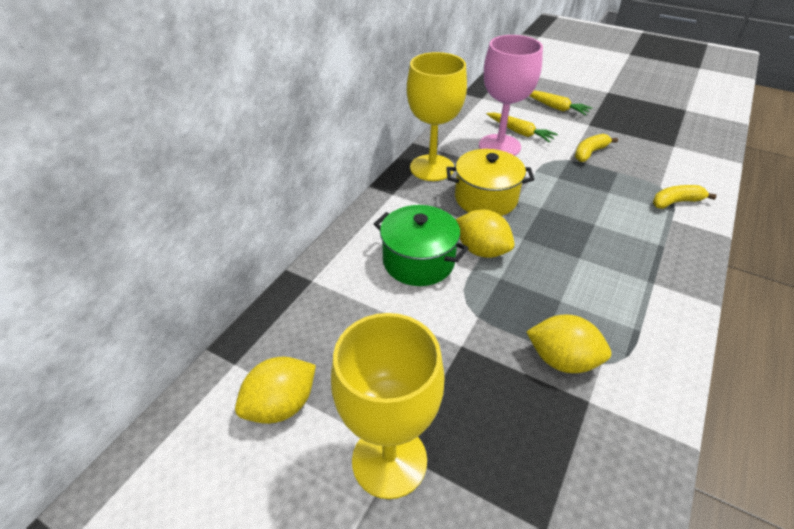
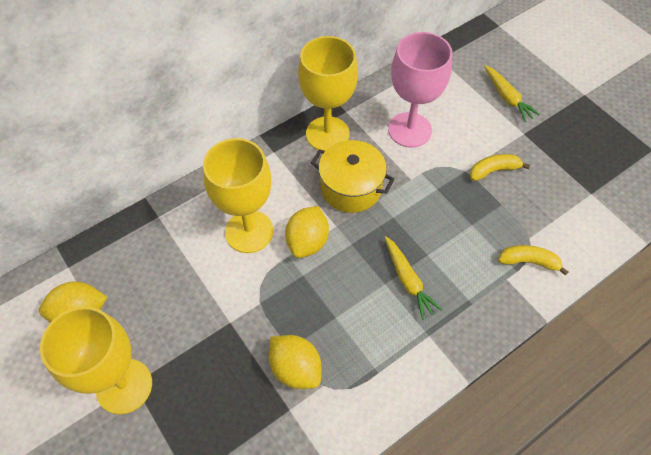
camera: 25 degrees right, 15 degrees up
(418, 261) = (249, 231): green pot -> yellow goblet
(481, 250) = (307, 242): yellow lemon -> yellow lemon turned 45 degrees clockwise
(519, 132) = (443, 119): yellow carrot -> yellow carrot (408, 280)

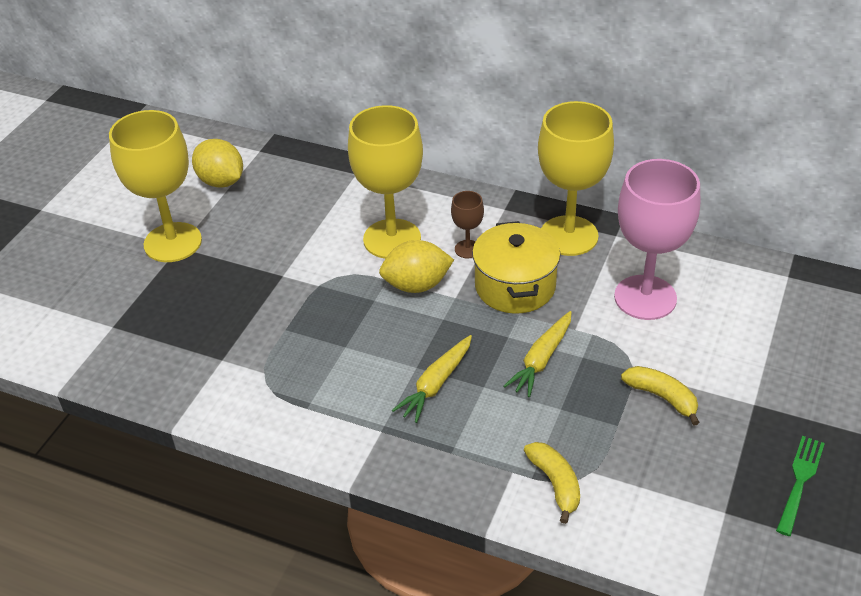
camera: 60 degrees right, 15 degrees down
(295, 368) = (267, 344): yellow lemon -> none
(296, 193) = (467, 249): none -> brown goblet
(507, 97) = (797, 364): yellow carrot -> yellow carrot (541, 360)
(587, 149) = (800, 481): none -> green fork

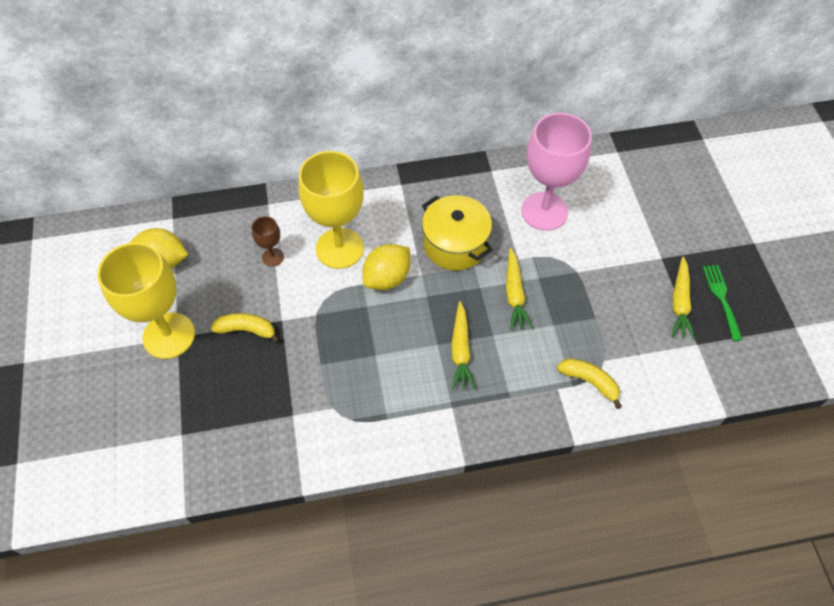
camera: 35 degrees left, 15 degrees up
(467, 249) = (400, 230): brown goblet -> brown goblet (273, 257)
(569, 236) = (461, 186): yellow goblet -> none
(662, 397) = (607, 282): yellow banana -> yellow banana (247, 330)
(738, 459) = (680, 303): none -> yellow carrot

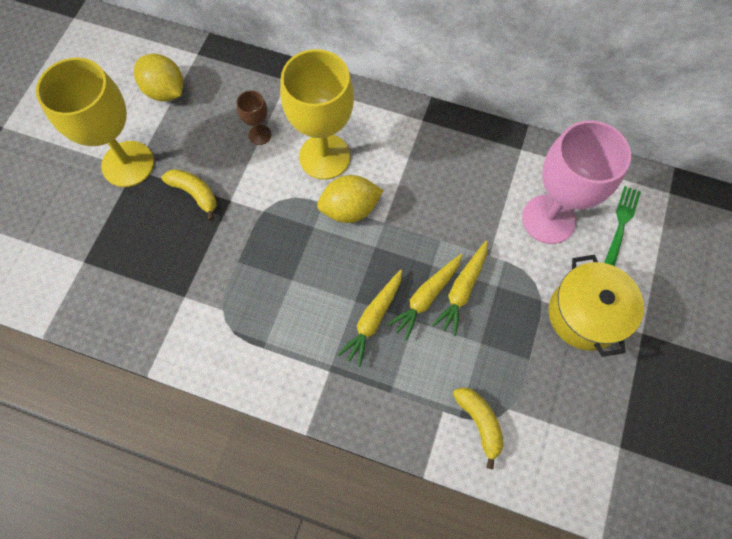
camera: 30 degrees right, 10 degrees up
(455, 245) = (436, 208): yellow pot -> yellow pot (585, 314)
(680, 303) = (630, 392): yellow carrot -> yellow carrot (426, 297)
(721, 299) = (681, 413): green fork -> green fork (621, 223)

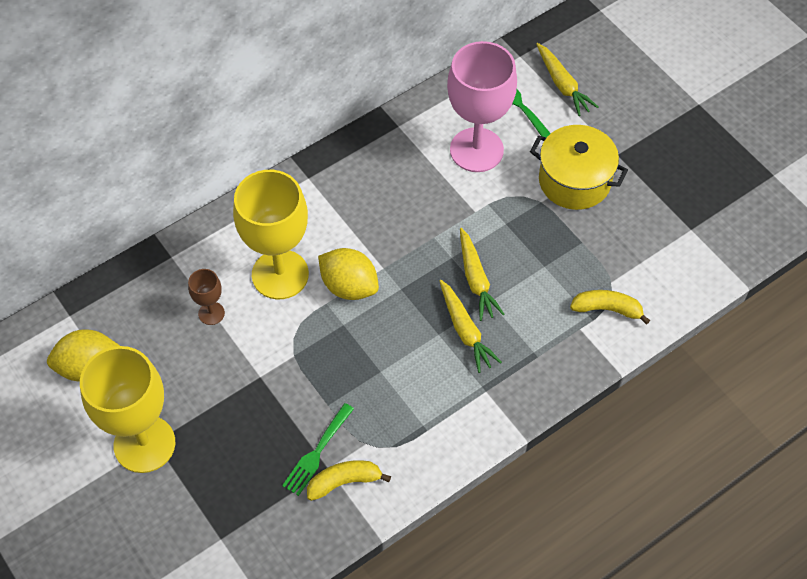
camera: 55 degrees left, 10 degrees down
(193, 280) = (317, 452): none -> green fork
(195, 193) = (228, 402): yellow banana -> yellow banana (344, 482)
(350, 209) = (349, 286): yellow lemon -> yellow lemon turned 75 degrees counterclockwise
(462, 290) = (490, 250): yellow carrot -> yellow carrot (562, 85)

